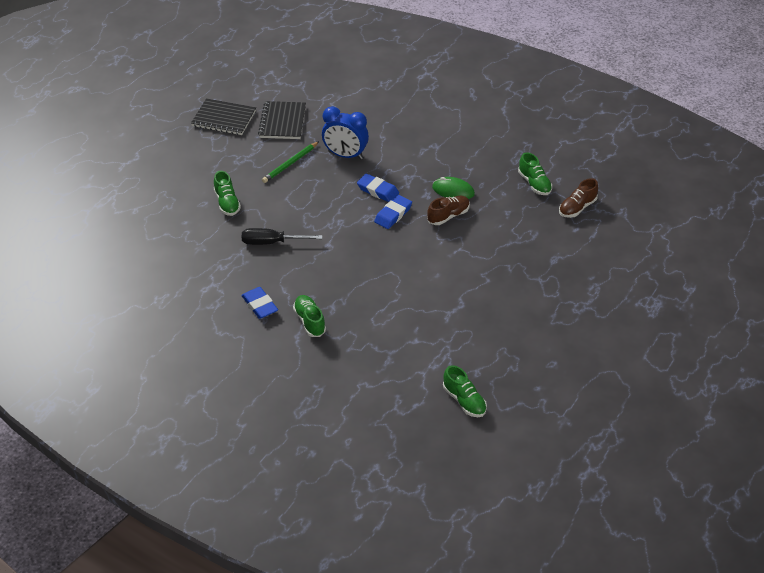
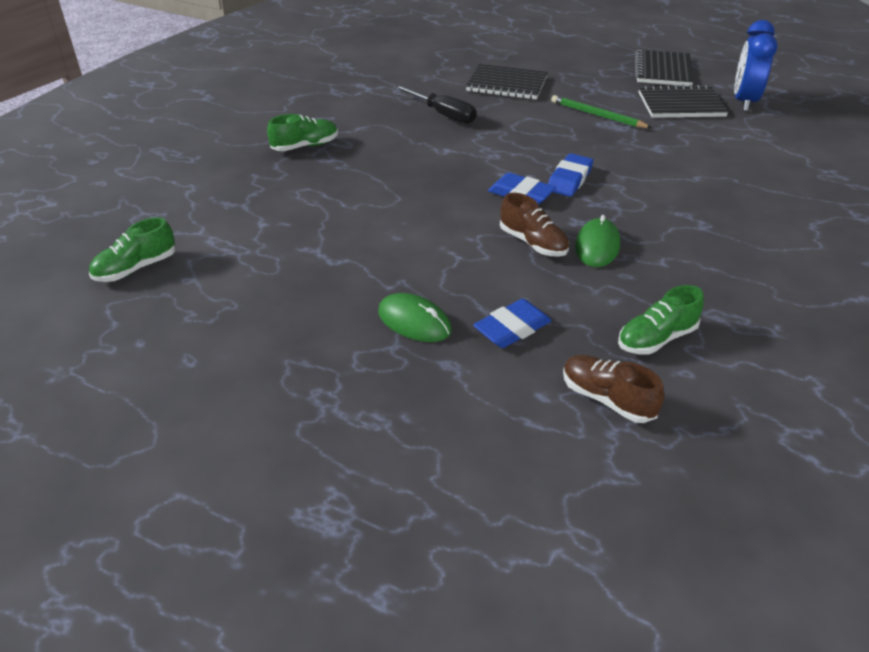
camera: 85 degrees right, 5 degrees down
(227, 203) = (506, 84): green shoe -> black notebook
(260, 305) = (333, 115): blue eraser -> blue eraser (512, 328)
(272, 242) = (443, 114): black screwdriver -> black screwdriver turned 135 degrees clockwise
(345, 155) = (635, 151): blue clock -> blue clock (744, 102)
(520, 270) = (414, 321): none -> green mouse

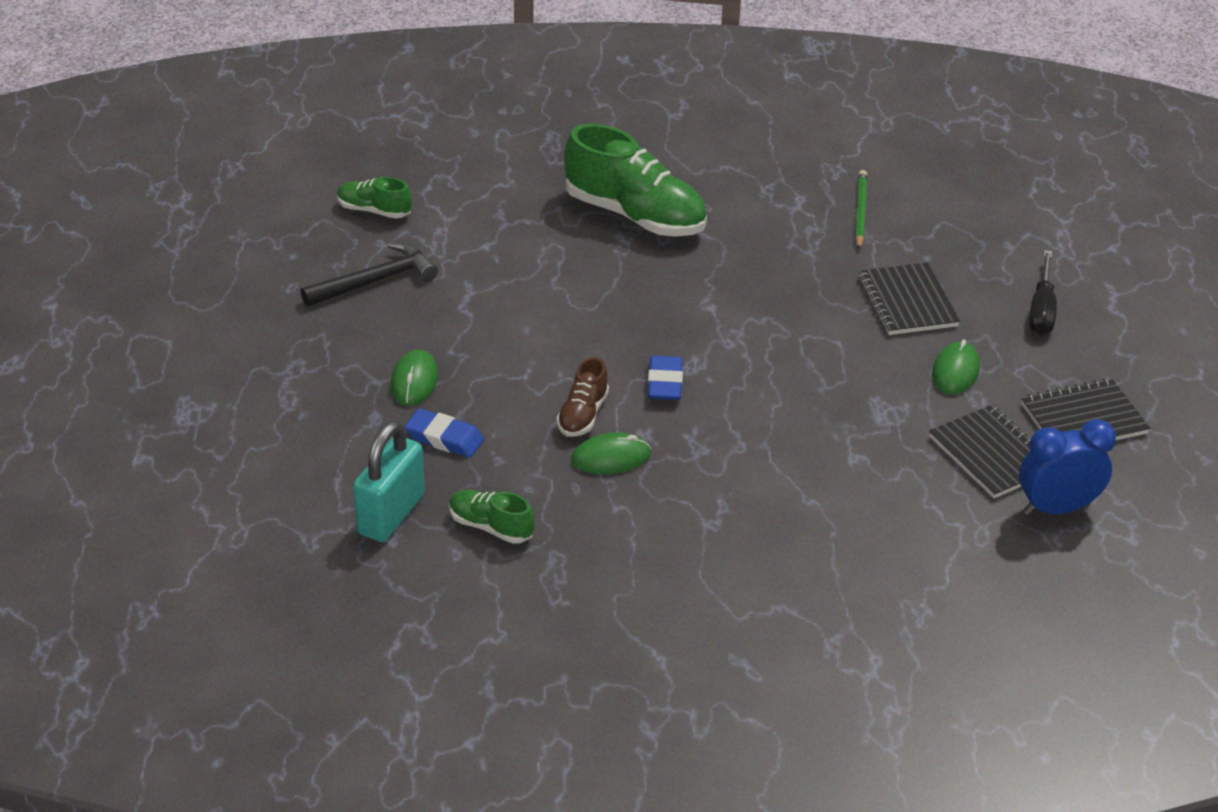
camera: 60 degrees right, 0 degrees up
(242, 300) = (375, 281): none -> black hammer
(305, 146) = (635, 215): green shoe -> green shoe, size x2.01
(443, 114) = (786, 279): black screwdriver -> black screwdriver (1041, 310)
(569, 180) = (723, 408): blue eraser -> none
(590, 91) = (955, 371): none -> green mouse
(597, 115) = (894, 392): green pencil -> green pencil (860, 212)
(607, 399) = (391, 514): brown shoe -> turquoise padlock

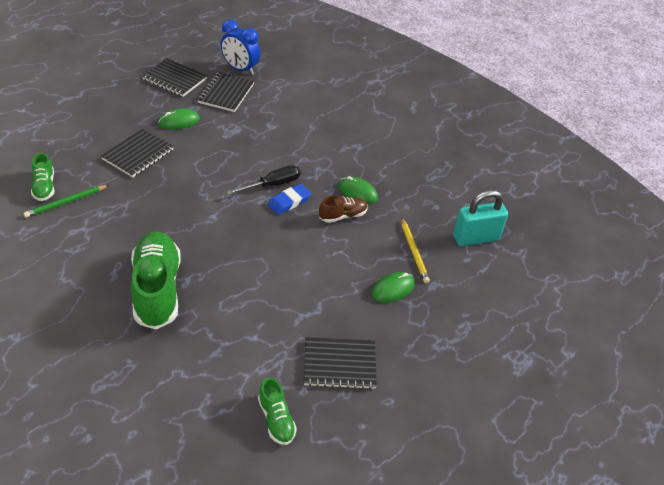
camera: 135 degrees left, 5 degrees up
(375, 281) = (339, 364): black hammer -> black notebook
(444, 438) = (414, 252): blue eraser -> yellow pencil
(491, 527) = (441, 204): green shoe -> green shoe (44, 187)
(1041, 310) = (102, 113): black screwdriver -> black screwdriver (272, 185)

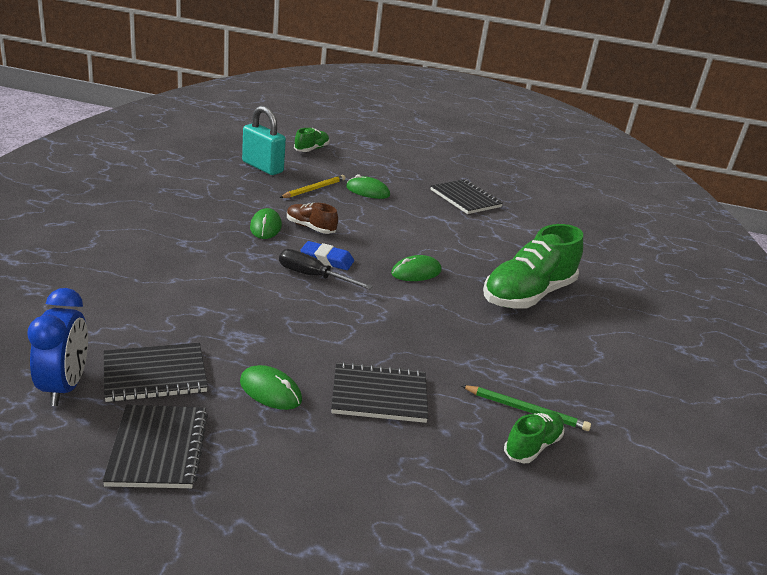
camera: 125 degrees left, 15 degrees down
(238, 241) = (416, 272): none -> green mouse
(276, 420) = (538, 211): green shoe -> green shoe (311, 149)

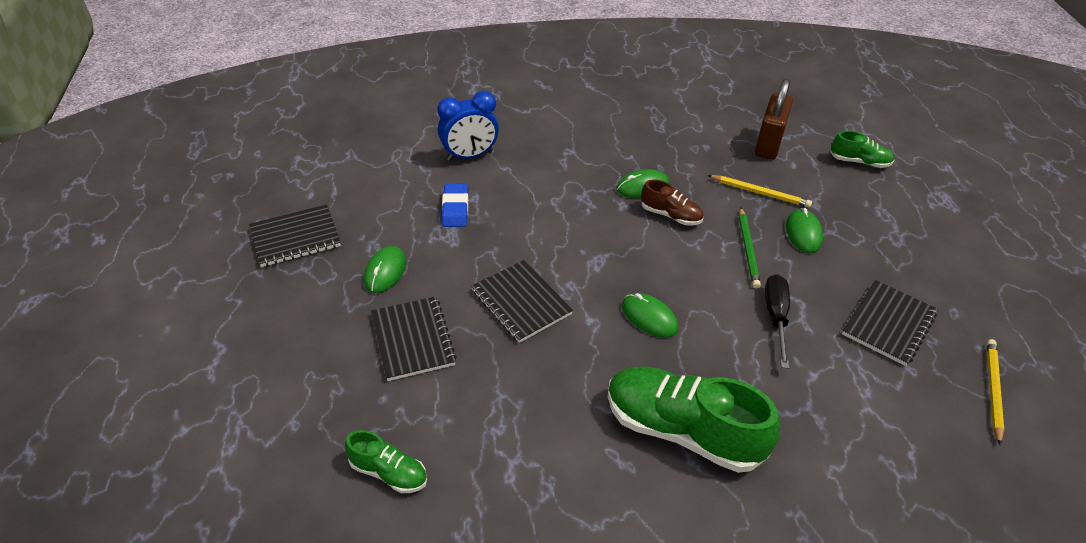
camera: 75 degrees right, 15 degrees up
(65, 386) = (341, 173): blue clock -> blue clock (470, 156)
(155, 374) = (375, 206): black notebook -> black notebook (521, 302)
(262, 167) = (768, 144): turquoise padlock -> brown padlock
(310, 227) = (671, 215): brown shoe -> brown shoe turned 105 degrees clockwise
(313, 276) = (577, 244): black screwdriver -> black screwdriver (776, 317)
(327, 259) = (616, 245): blue eraser -> blue eraser (455, 209)
(526, 410) = (444, 460): green pencil -> green pencil (748, 249)
(527, 193) = (992, 390): none -> yellow pencil

